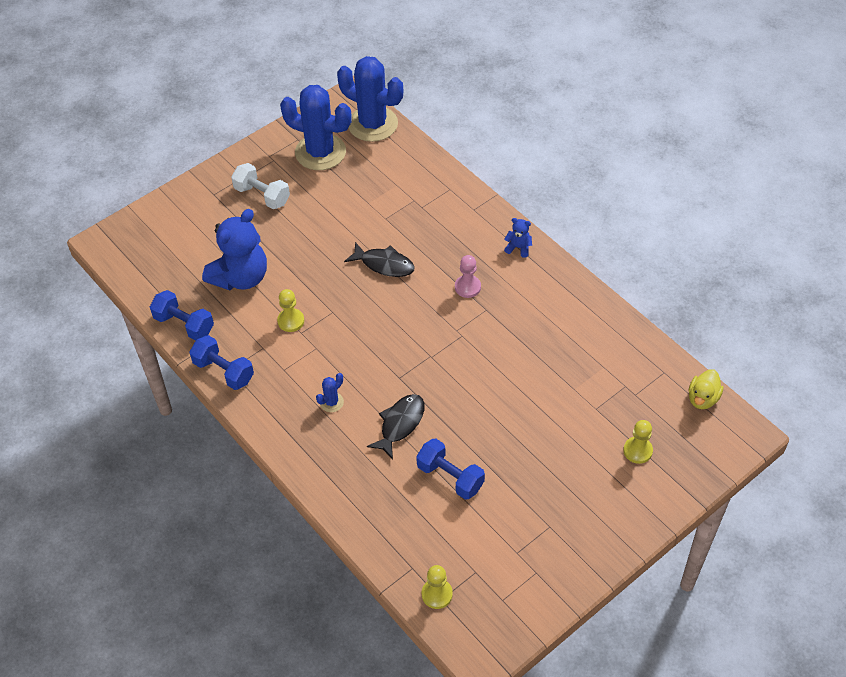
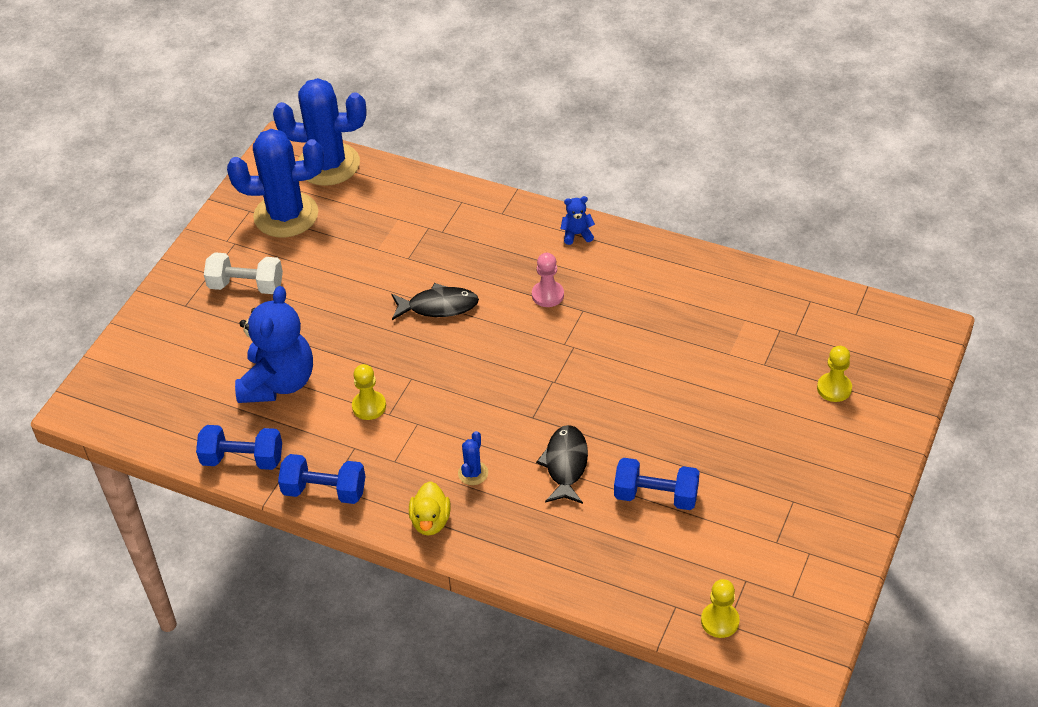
camera: 25 degrees left, 5 degrees down
(702, 398) = (865, 311): yellow duck -> yellow duck (430, 521)

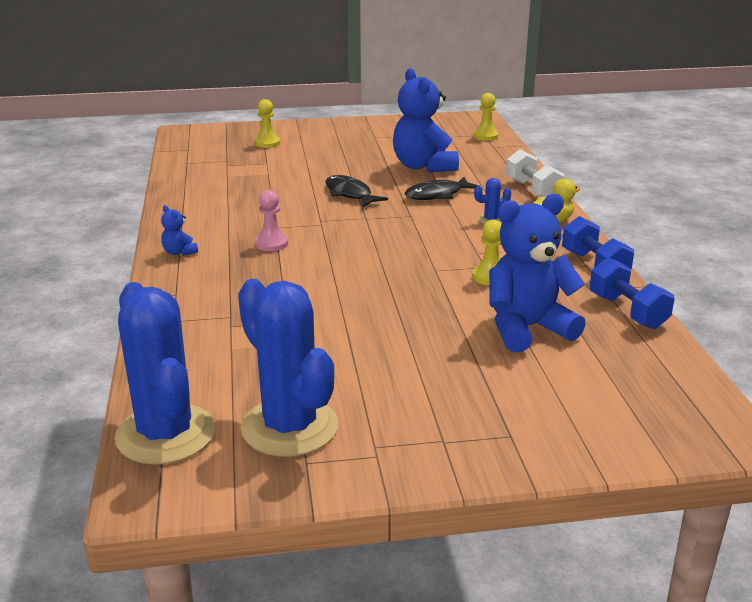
camera: 125 degrees left, 20 degrees down
(246, 286) = (432, 404): white dumbbell -> white dumbbell (532, 190)
(438, 306) = (337, 285): black fish -> black fish (350, 194)
(656, 496) = (423, 166): blue dumbbell -> blue teddy bear

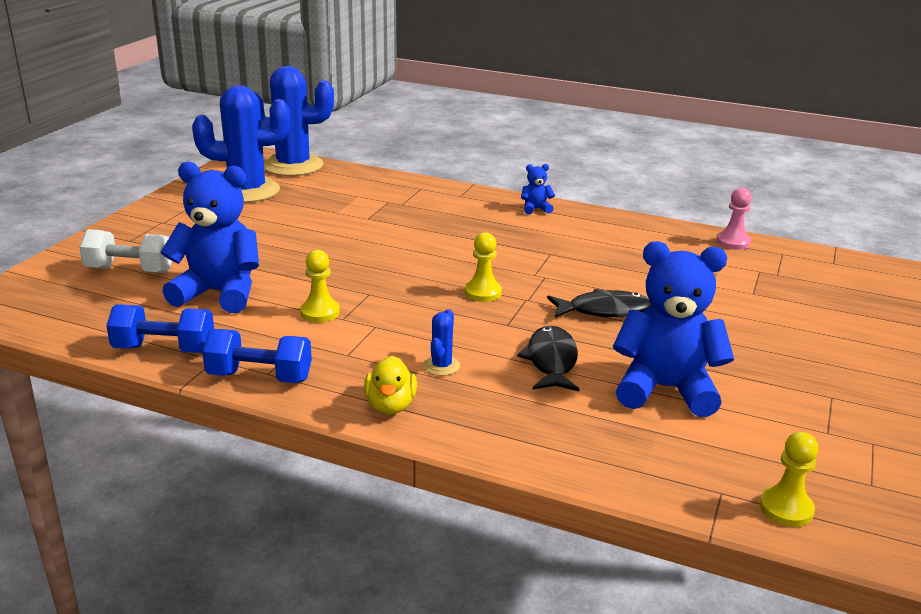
camera: 120 degrees right, 0 degrees up
(267, 143) = (836, 311): yellow pawn -> yellow pawn (483, 292)
(271, 244) = (512, 243): pink pawn -> pink pawn (733, 242)
(527, 328) = (219, 293): blue teddy bear -> blue teddy bear turned 90 degrees counterclockwise
(532, 190) = (500, 439): white dumbbell -> white dumbbell (130, 270)

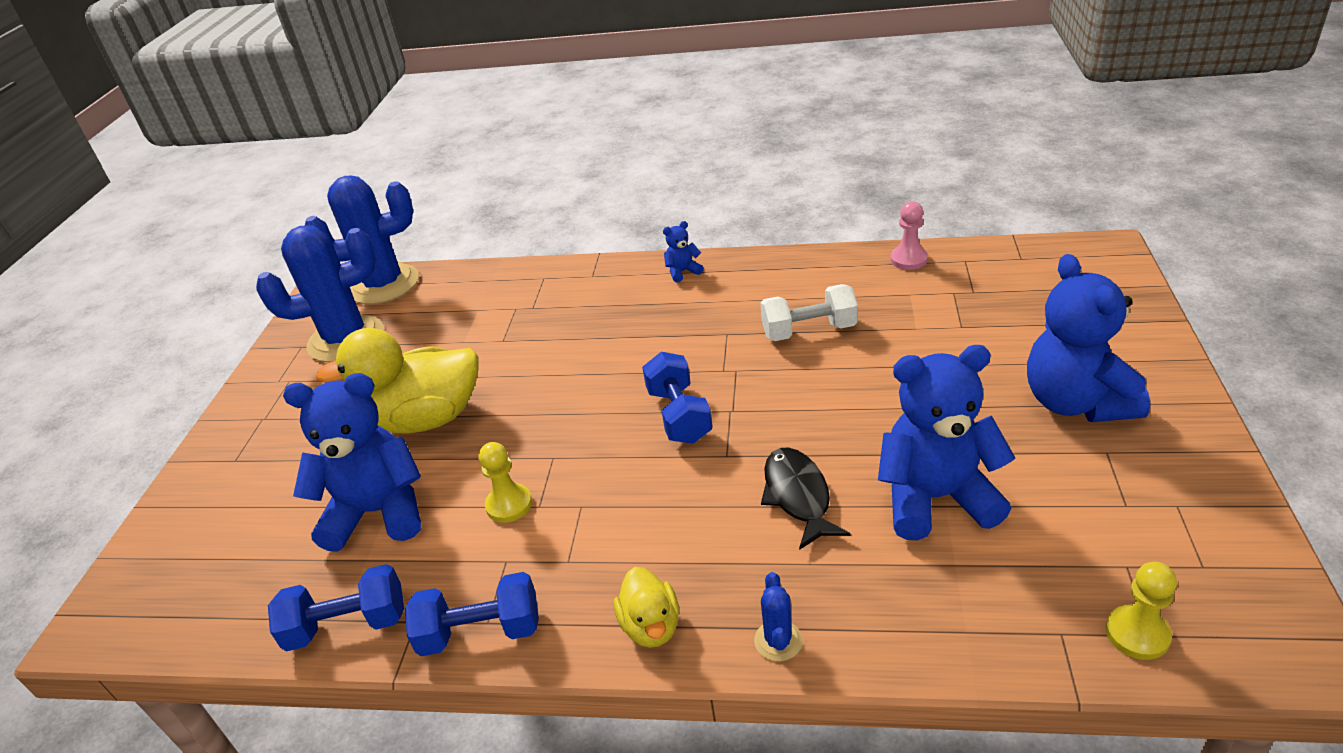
camera: 10 degrees left, 10 degrees up
(130, 270) = (254, 509): white dumbbell -> white dumbbell (809, 331)
(283, 249) = (426, 419): none -> yellow duck
(441, 366) = (682, 544): blue cactus -> blue cactus (778, 641)
(483, 292) = (679, 415): yellow pawn -> blue dumbbell
(603, 310) = (820, 401): black fish -> none
(824, 361) = (1076, 402): none -> blue teddy bear

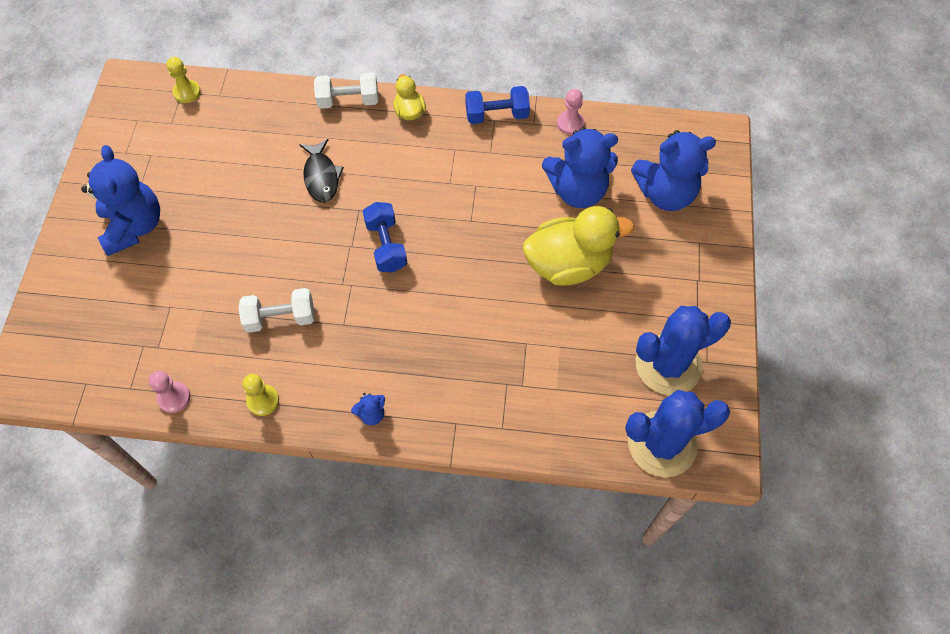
camera: 175 degrees right, 25 degrees up
(348, 625) = (570, 123): blue dumbbell -> pink pawn
(509, 505) = (494, 188): yellow pawn -> yellow pawn (263, 400)
(778, 641) = (348, 100): blue cactus -> white dumbbell
(936, 498) = (246, 168): blue teddy bear -> blue teddy bear (665, 193)

